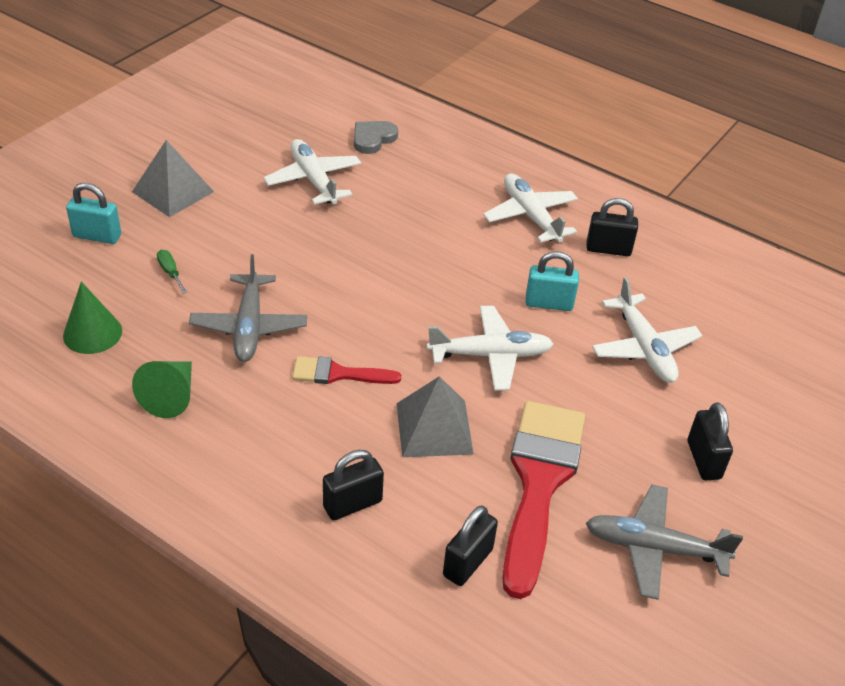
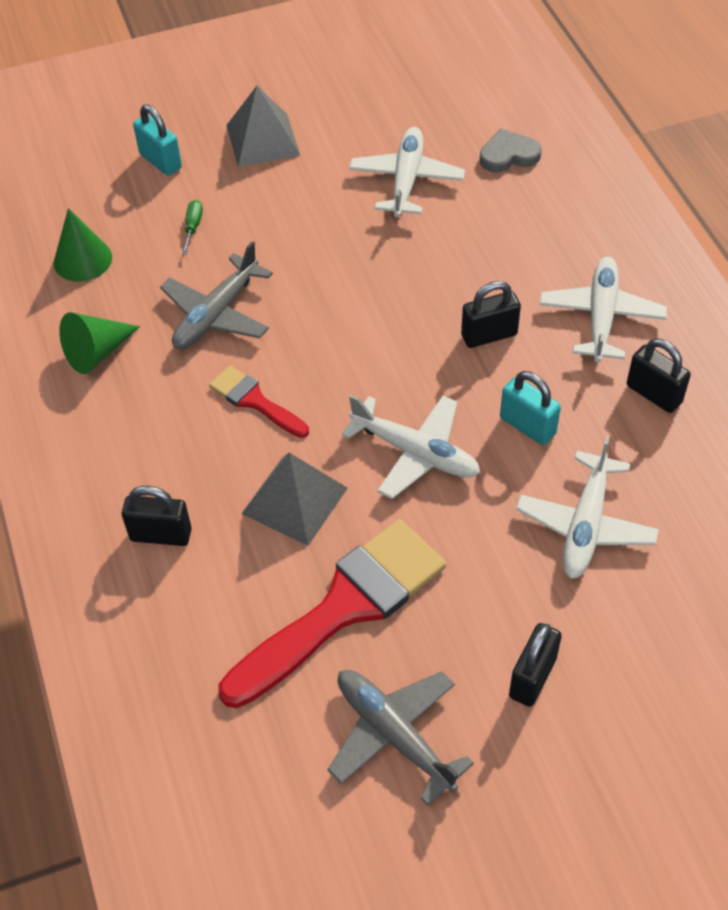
camera: 40 degrees right, 10 degrees up
(467, 562) = (211, 645): black padlock -> black padlock (489, 335)

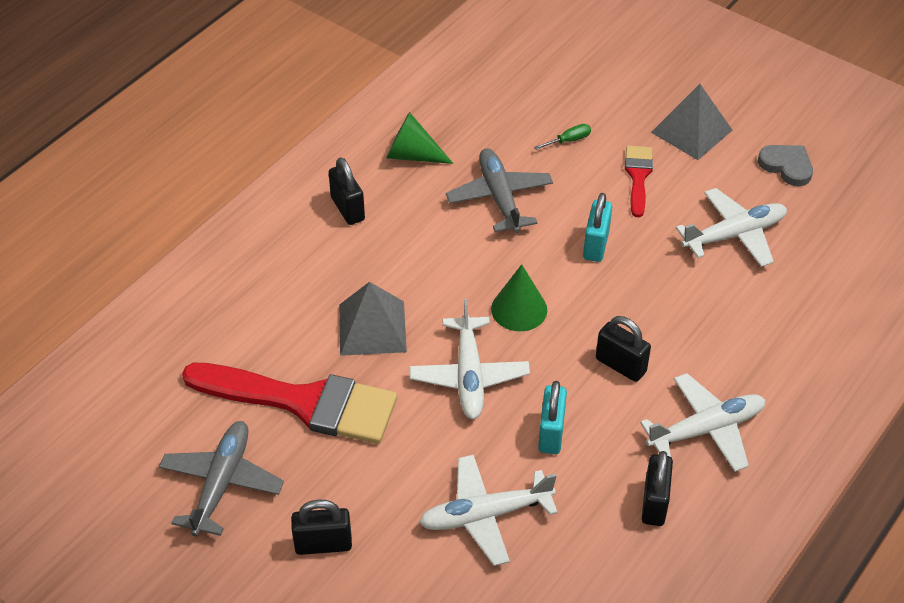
camera: 55 degrees right, 5 degrees down
(83, 259) = (485, 101): green cone -> green cone (519, 309)
(160, 161) = (614, 89): turquoise padlock -> turquoise padlock (596, 245)
(161, 535) = (290, 271): black padlock -> black padlock (348, 209)
(216, 314) = (499, 197): grey plane -> grey plane turned 75 degrees clockwise
(254, 401) = (440, 260): red brush -> red brush (638, 176)
(508, 155) = (827, 285): grey heart -> grey heart (786, 166)

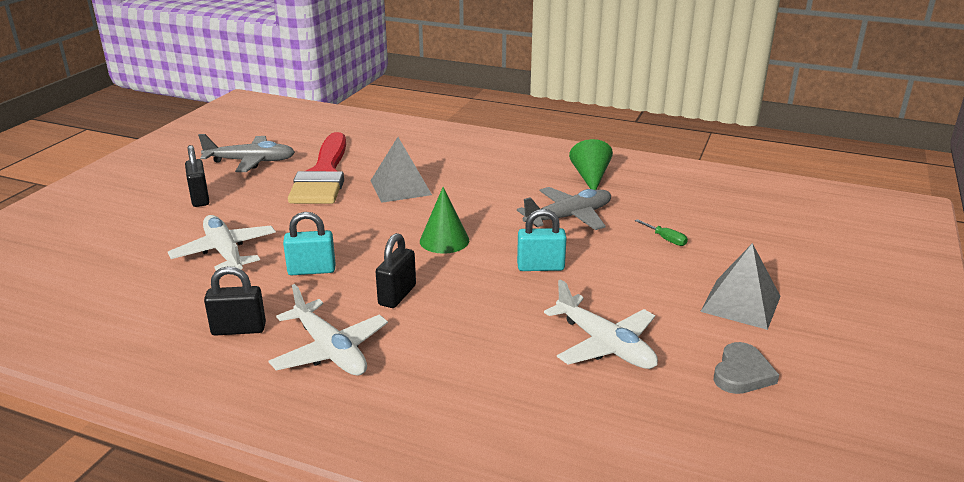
camera: 75 degrees right, 20 degrees down
(348, 209) = (515, 163): black padlock -> none
(469, 376) = (364, 229): white plane -> none
(638, 176) = (647, 279): red brush -> none

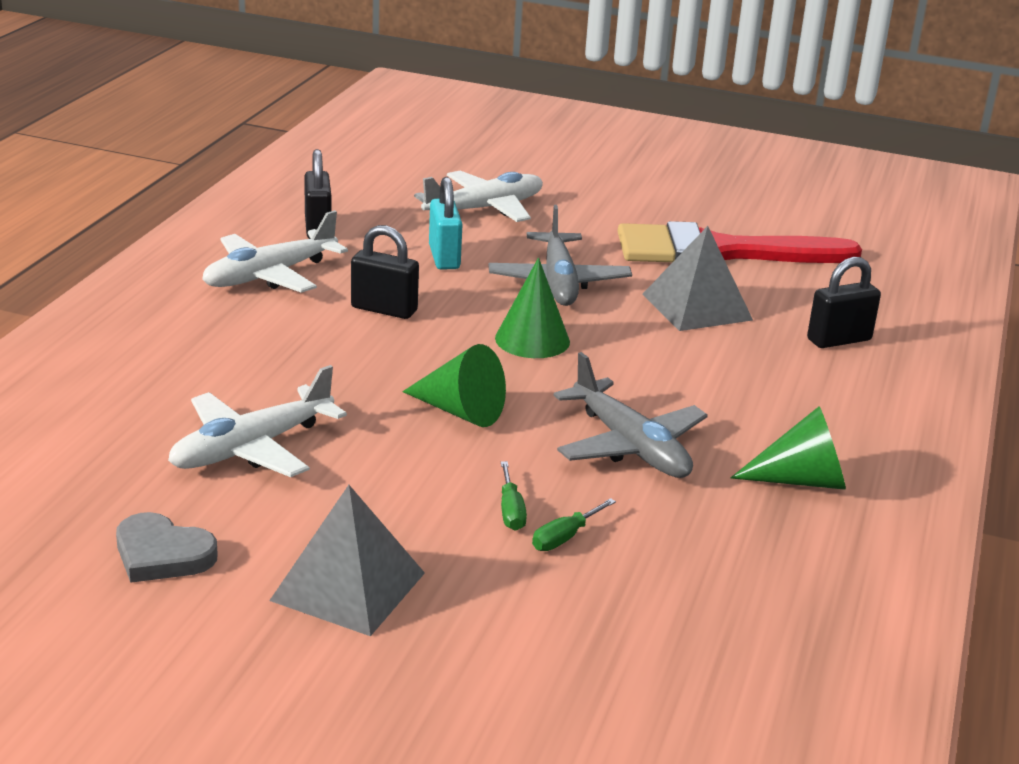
camera: 85 degrees right, 0 degrees up
(200, 198) = (622, 184): black padlock -> black padlock (839, 340)
(251, 161) = (745, 203): grey plane -> grey plane (558, 282)
(540, 267) = (460, 411): turquoise padlock -> green cone
(646, 253) = (511, 510): none -> green screwdriver

